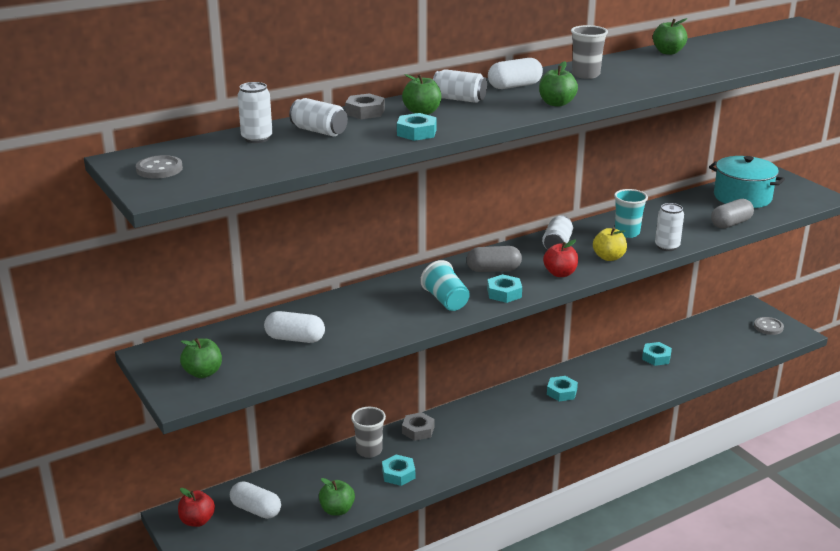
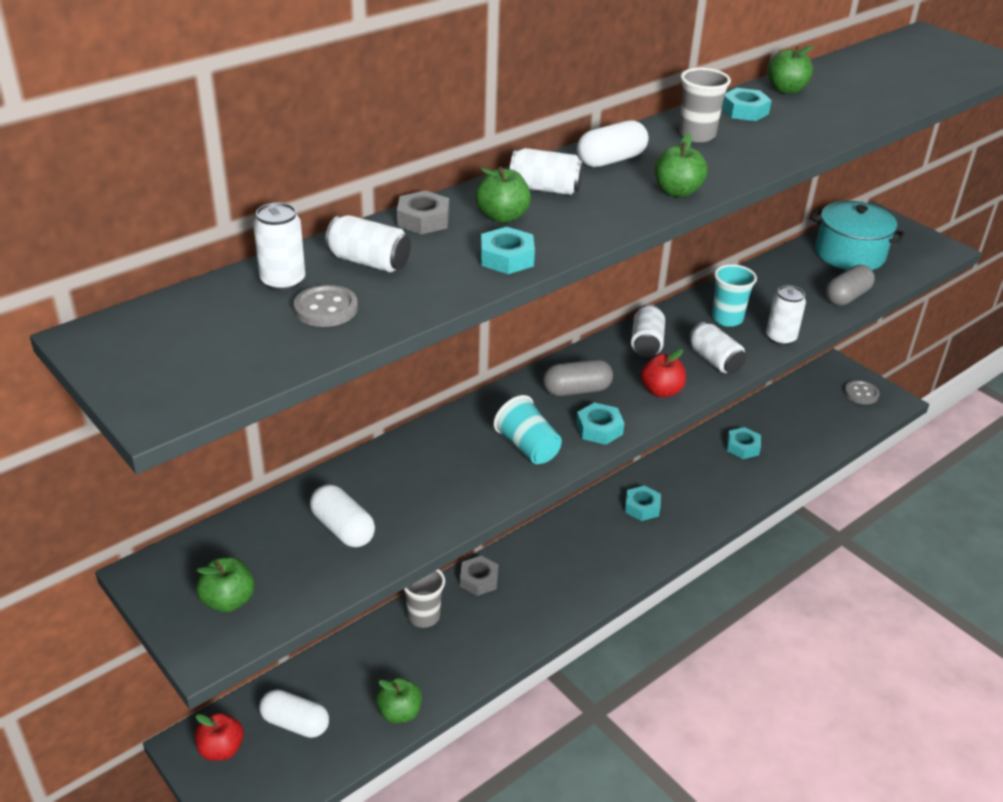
camera: 10 degrees left, 10 degrees up
(159, 169) = (153, 355): grey button -> grey button (326, 308)
(295, 339) = (343, 529): white capsule -> white capsule turned 45 degrees clockwise
(398, 474) = (466, 649): turquoise nut -> turquoise nut (744, 111)
(608, 257) = (715, 360): yellow apple -> white can

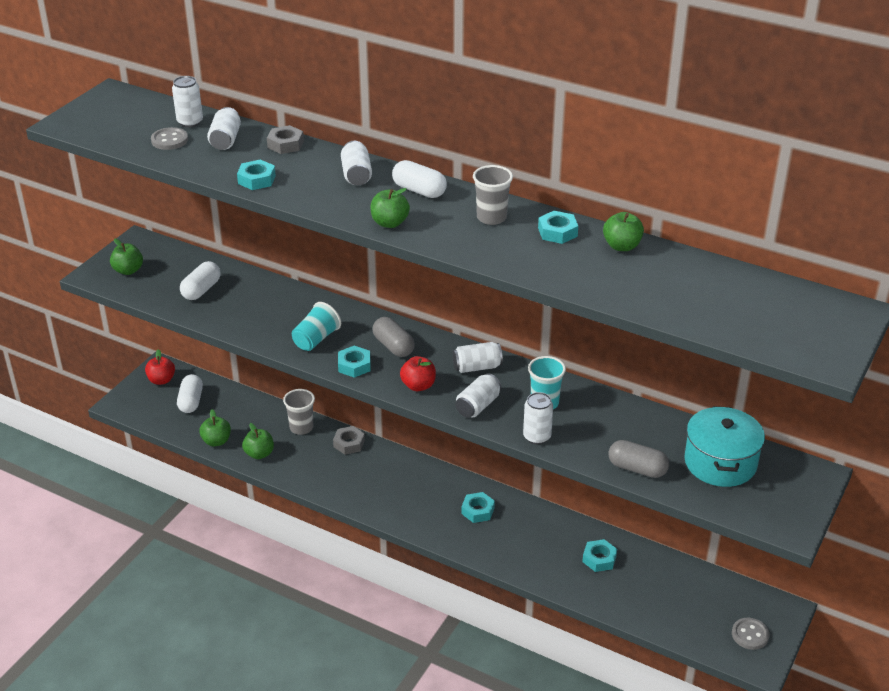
camera: 70 degrees right, 0 degrees up
(502, 217) = (307, 168): green apple -> green apple (259, 454)

